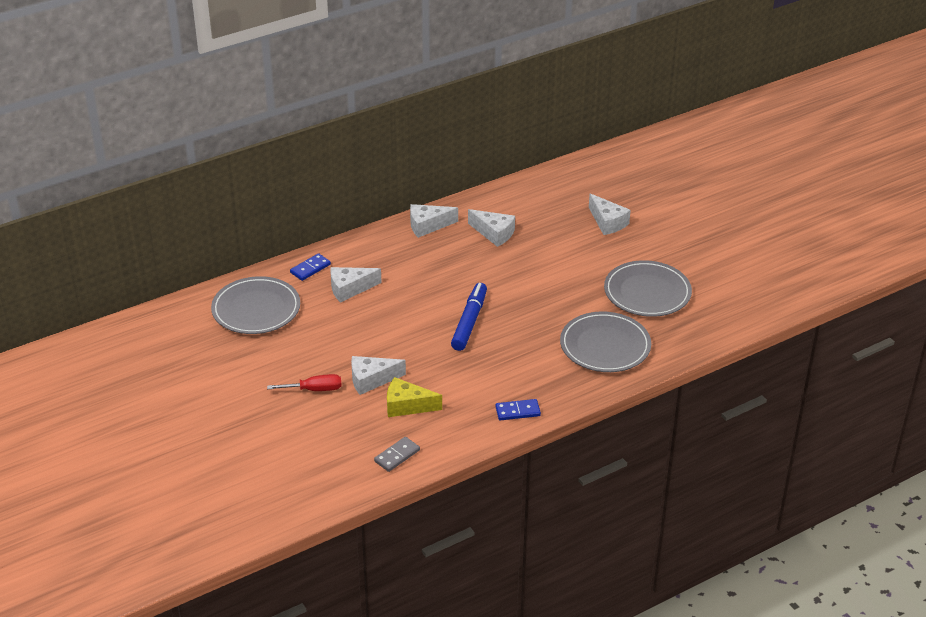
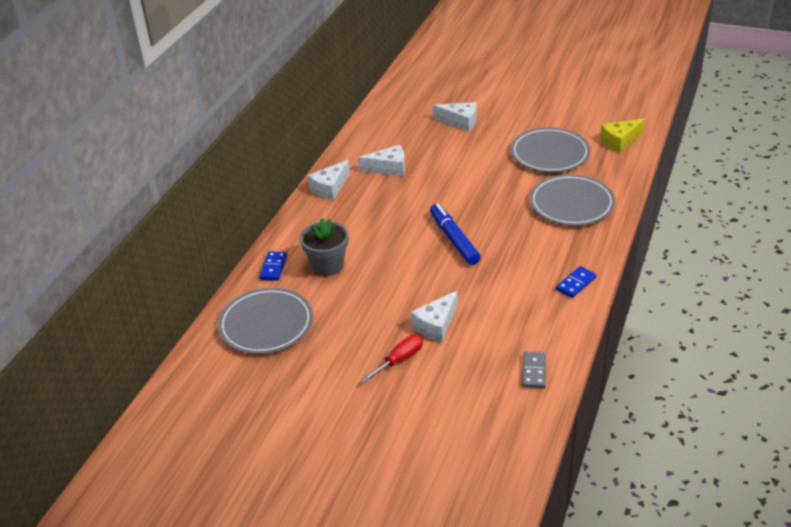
camera: 35 degrees left, 0 degrees up
(350, 289) = (327, 265): white cheese -> grey flower pot
(407, 406) = (490, 328): yellow cheese -> yellow cheese (620, 141)

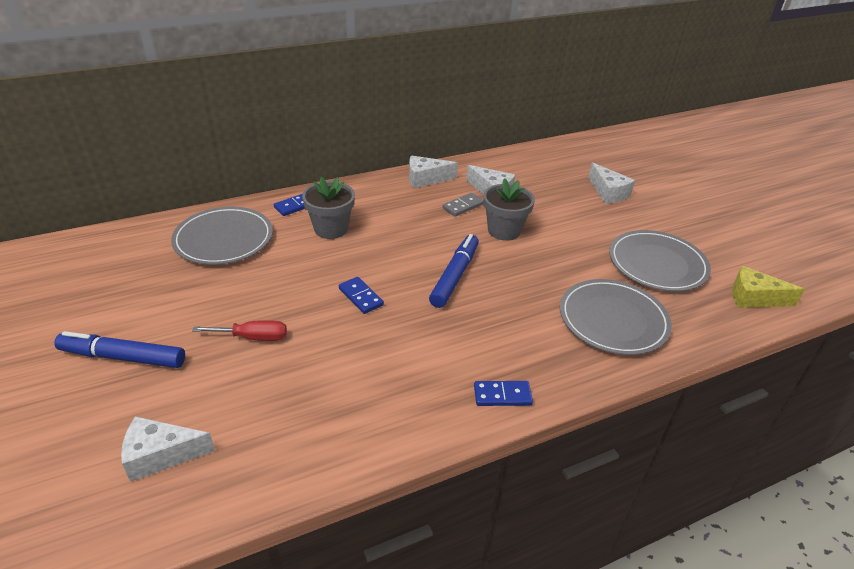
camera: 40 degrees right, 0 degrees up
(343, 430) = (123, 357): none -> blue marker
(421, 291) = (360, 297): none -> blue domino
(436, 325) = (326, 333): white cheese -> white cheese (161, 455)
(437, 190) = (504, 230): none -> grey flower pot
(534, 371) = (330, 444): grey domino -> grey domino (463, 206)

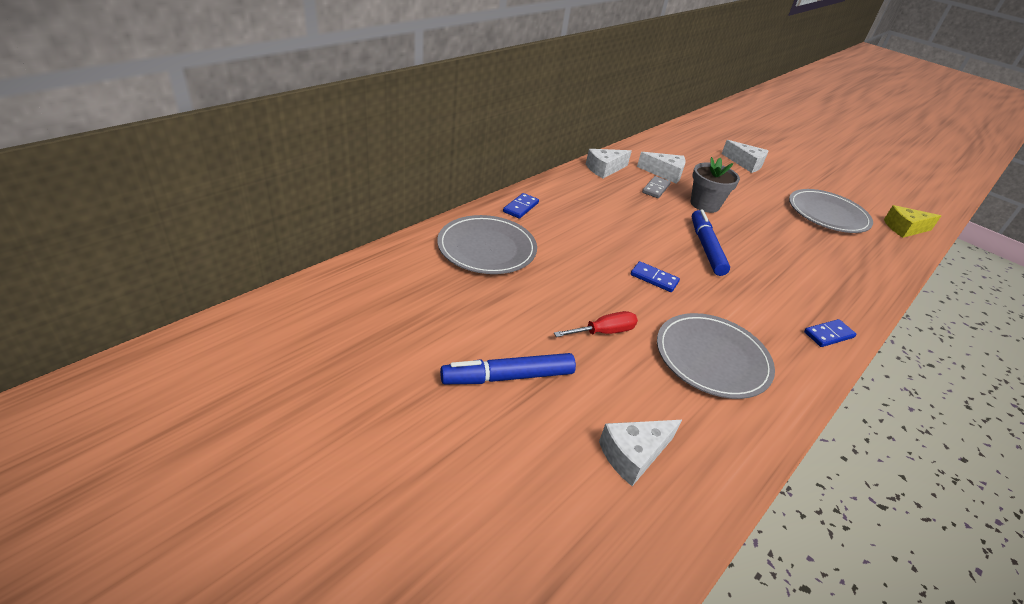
camera: 25 degrees left, 0 degrees up
(331, 229) = (571, 224): grey flower pot -> none
(613, 320) = (841, 261): grey plate -> grey plate (712, 358)

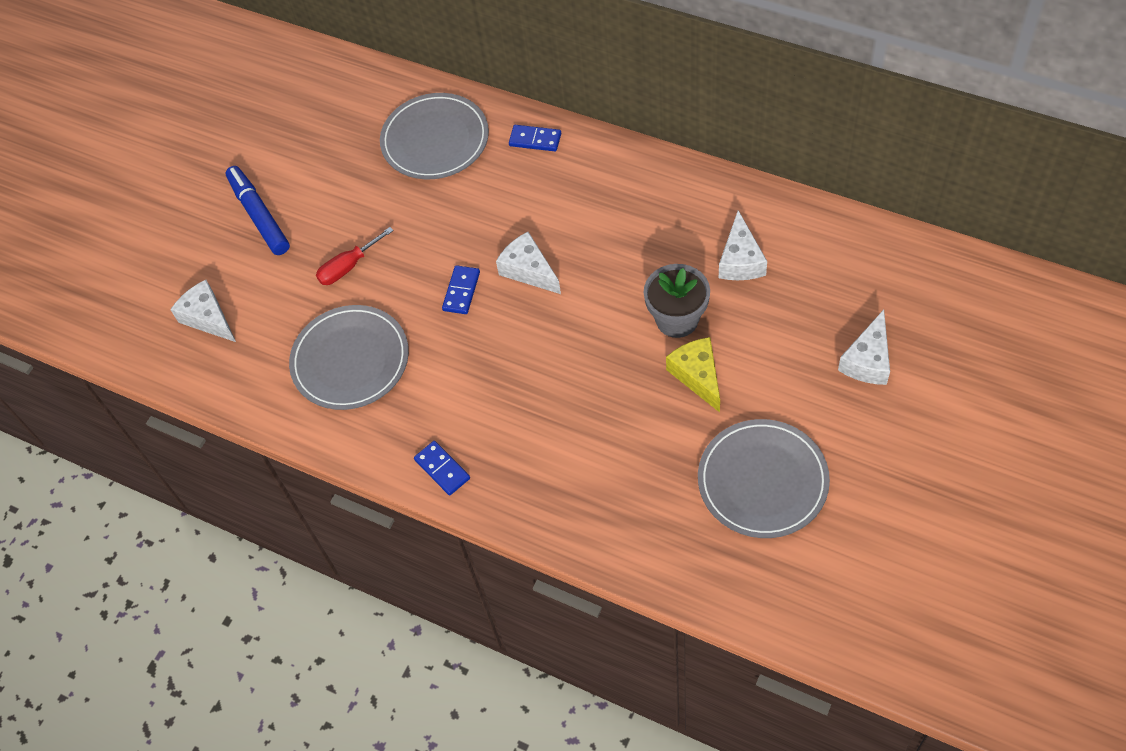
camera: 85 degrees right, 20 degrees up
(604, 169) = (698, 191): white cheese -> white cheese (528, 270)
(604, 332) = (348, 267): red screwdriver -> red screwdriver turned 90 degrees clockwise
(655, 189) = (683, 257): grey domino -> none
(706, 248) = (560, 333): blue marker -> none
(905, 229) = (791, 596): yellow cheese -> yellow cheese (697, 376)

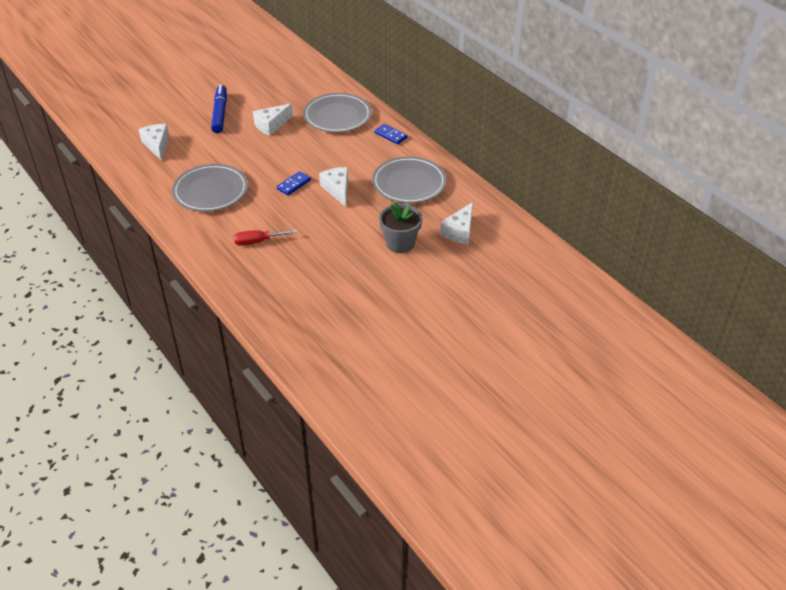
camera: 20 degrees right, 15 degrees down
(348, 267) = (245, 151): red screwdriver -> red screwdriver (257, 241)
(442, 469) = (215, 257): blue domino -> none
(697, 376) = (389, 273): yellow cheese -> none
(762, 481) = (385, 337): grey plate -> grey plate (409, 183)
(868, 360) = (495, 307): white cheese -> white cheese (271, 125)

